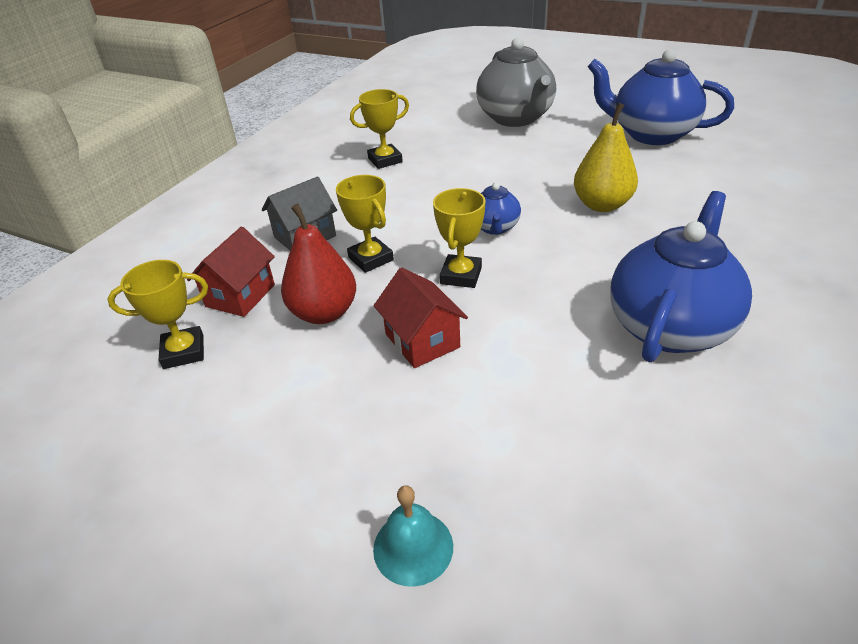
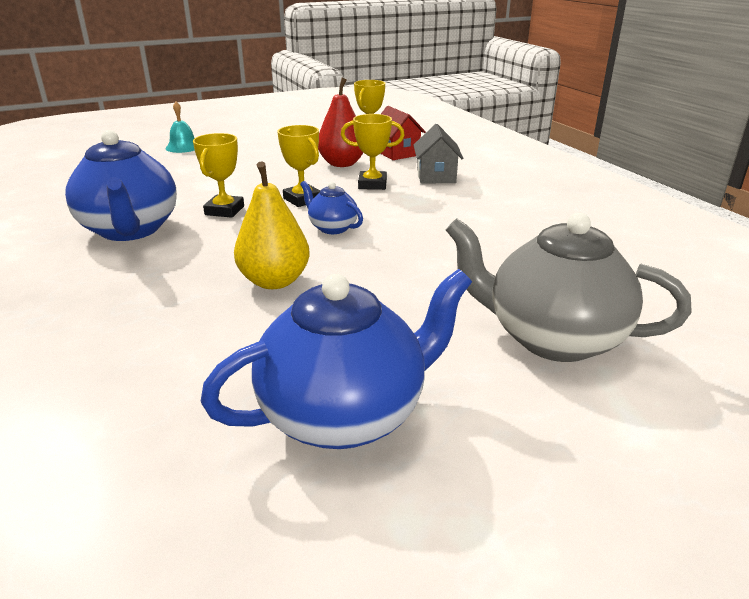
camera: 125 degrees right, 10 degrees down
(385, 160) = (528, 229): yellow trophy -> yellow trophy (224, 210)
(422, 340) = (272, 175): red house -> none

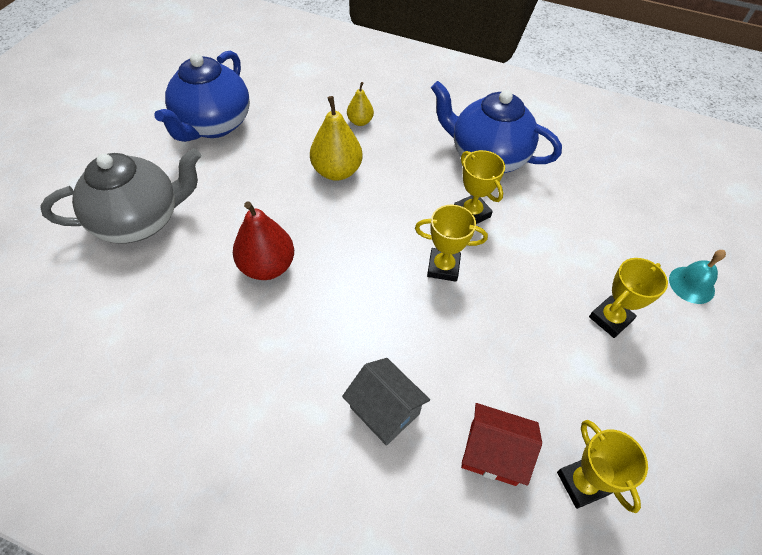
camera: 135 degrees right, 25 degrees up
(162, 312) = (360, 122): none -> yellow pear
(332, 228) = (370, 243): blue teapot -> none
(342, 164) = (507, 367): red pear -> red pear (267, 266)
(372, 184) = (423, 339): yellow trophy -> yellow trophy (610, 319)

